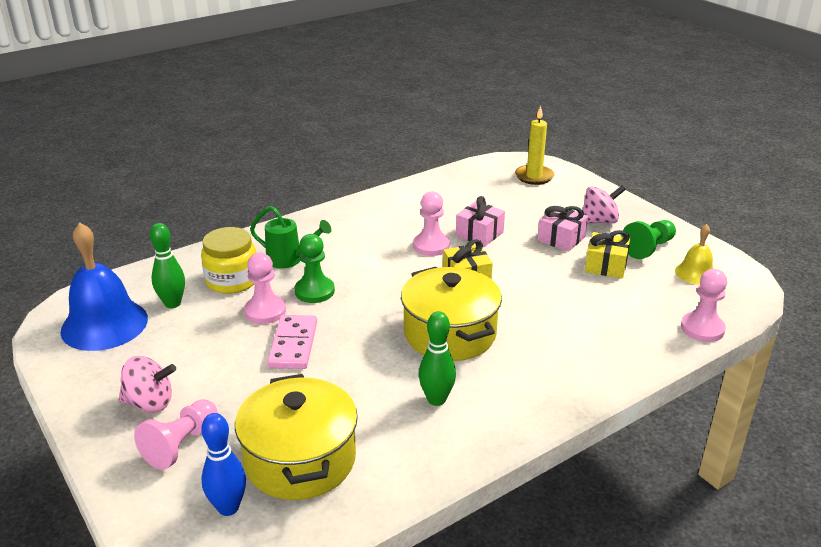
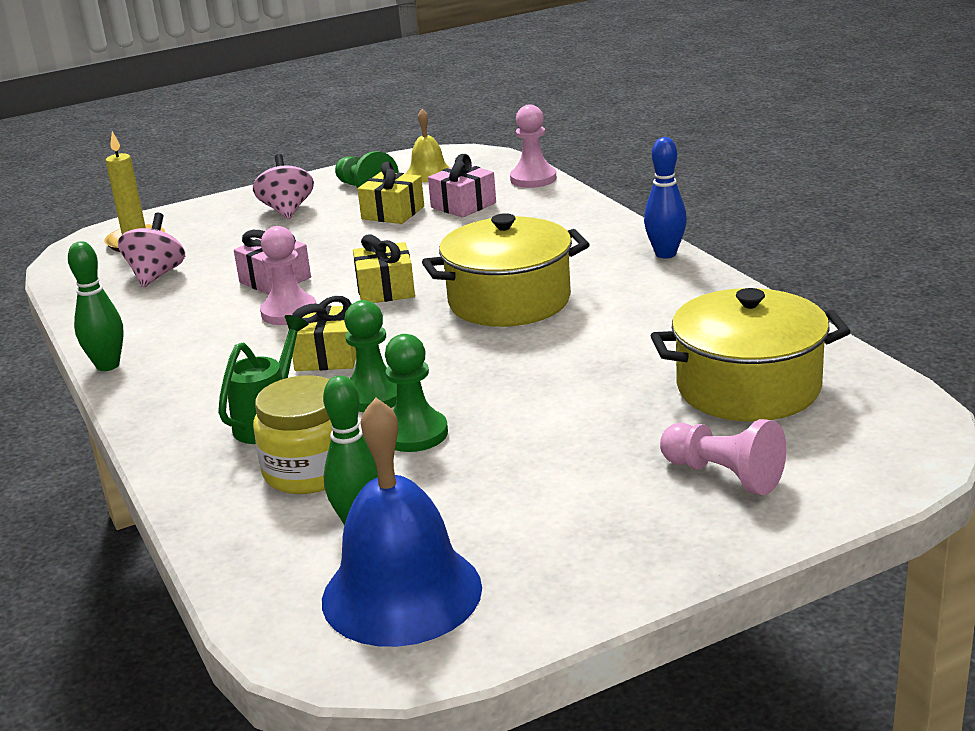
camera: 80 degrees left, 5 degrees down
(150, 403) = (631, 513): pink spinning top -> pink spinning top (156, 275)
(228, 507) = (836, 429): blue bowling pin -> blue bowling pin (665, 254)
(265, 311) = (414, 434): pink pawn -> green pawn
(293, 345) = (508, 405): pink domino -> none
(369, 268) = (328, 356): none -> yellow gift
(436, 399) = (639, 309): green bowling pin -> green bowling pin (108, 365)
(561, 239) = (317, 232): pink gift -> pink gift (463, 205)

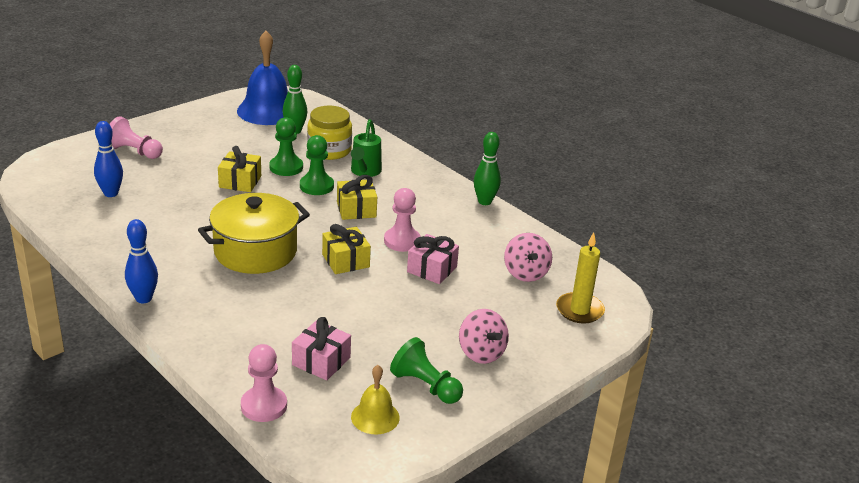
camera: 160 degrees right, 5 degrees up
(393, 213) = (381, 350): yellow gift -> yellow gift (240, 182)
(748, 388) = (111, 193): yellow pot -> blue bowling pin

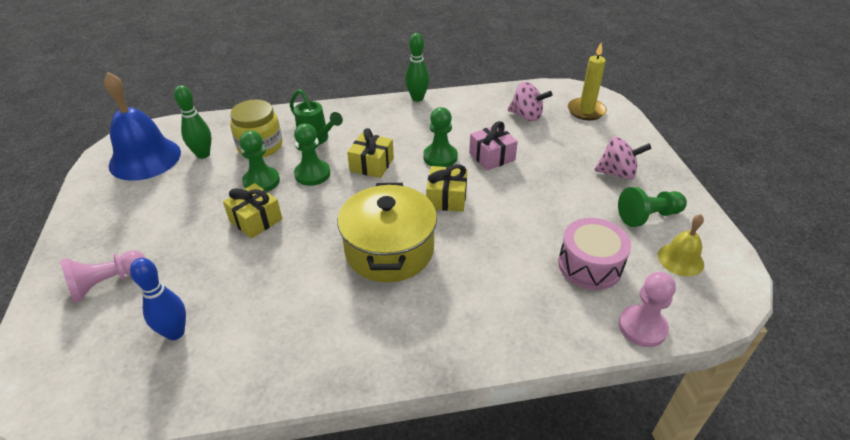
camera: 55 degrees left, 10 degrees up
(143, 298) = (414, 367): blue bowling pin -> none
(321, 361) = (590, 265): pink gift -> pink drum
(402, 241) = (440, 157): pink pawn -> green pawn

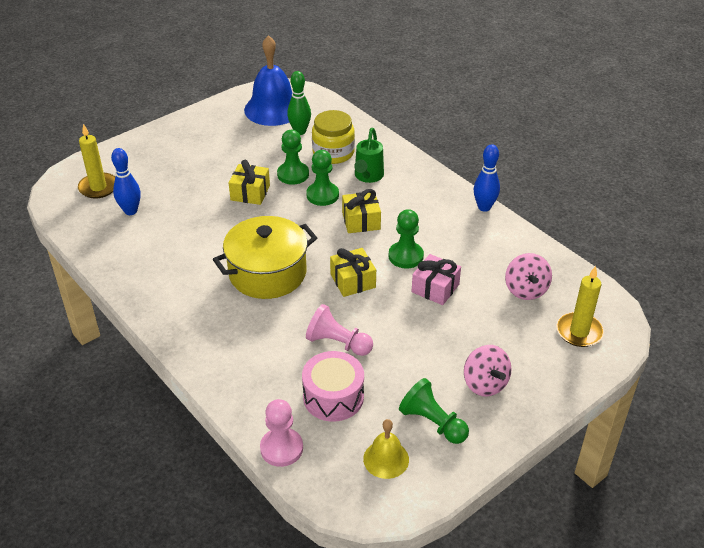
camera: 60 degrees right, 0 degrees up
(92, 352) = (98, 187): none -> yellow candle
(107, 283) = (150, 162): pink pawn -> pink pawn (338, 343)
(417, 98) = (484, 207): green bowling pin -> blue bowling pin

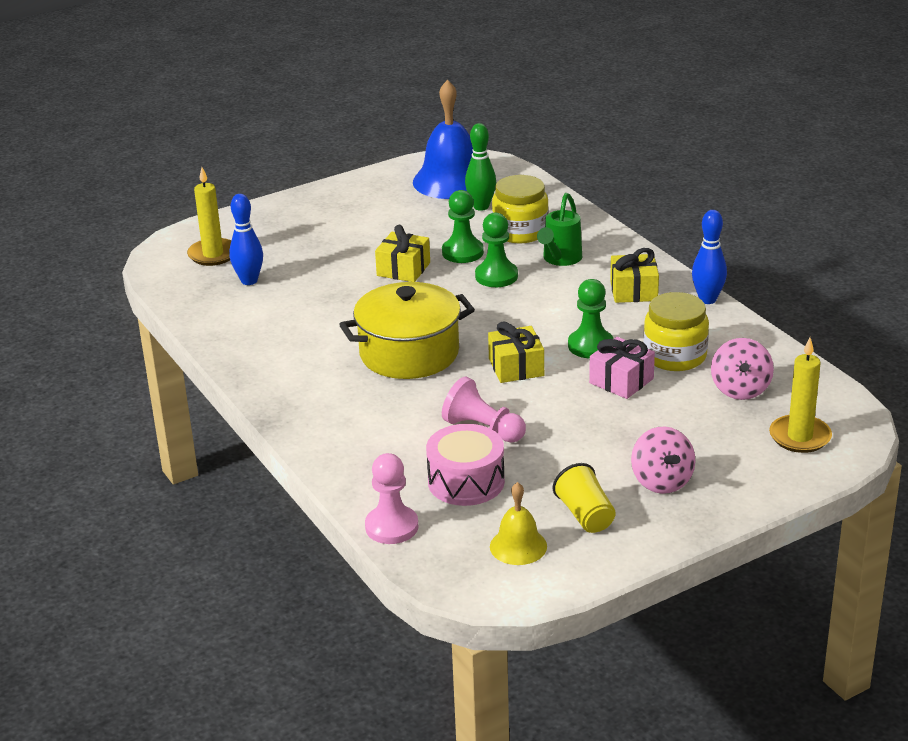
camera: 10 degrees right, 10 degrees down
(361, 221) = (540, 306): yellow gift -> yellow gift (633, 291)
(432, 423) = (585, 515): green pawn -> yellow cup
(470, 262) = (675, 356): none -> yellow jar

